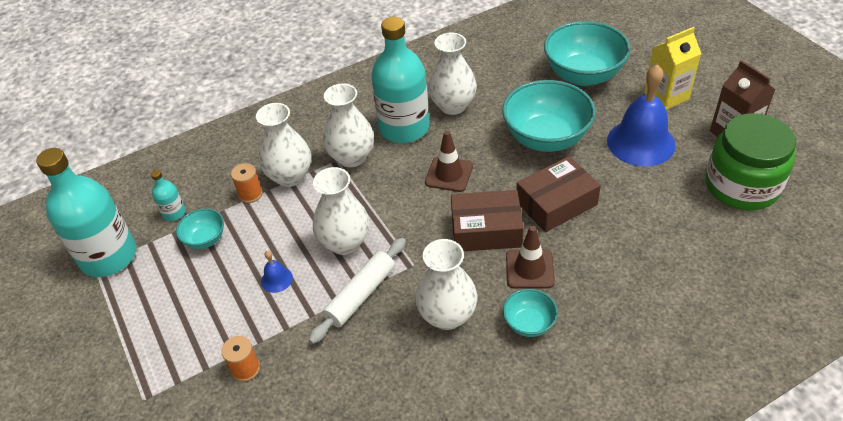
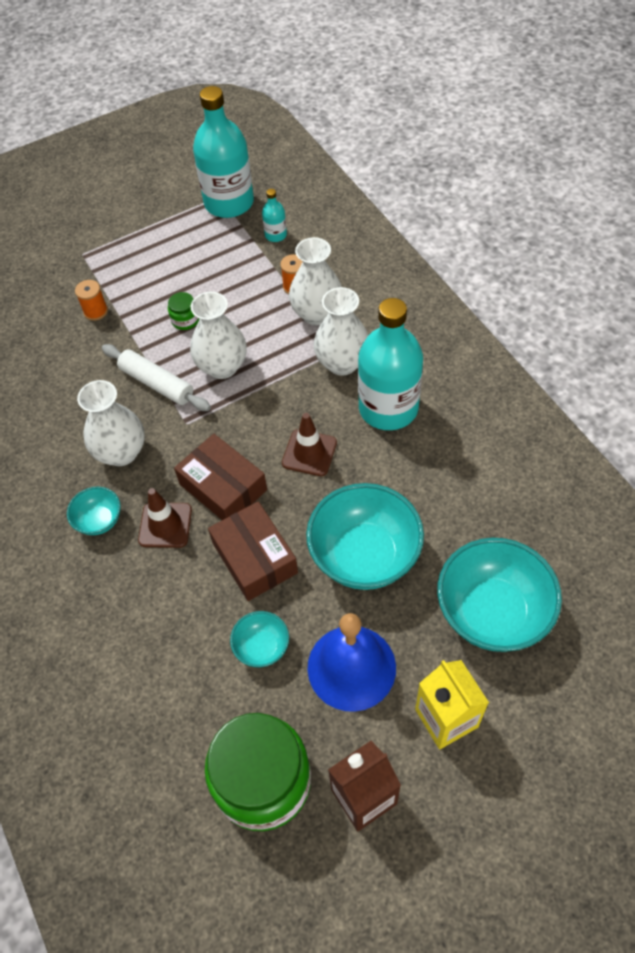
camera: 90 degrees right, 10 degrees up
(205, 239) = (240, 263): turquoise bowl -> turquoise bowl (262, 647)
(276, 279) = (185, 320): blue bell -> green jar
(453, 106) = (427, 456): white vase -> none
(486, 230) = (223, 487): brown box -> brown box turned 45 degrees counterclockwise

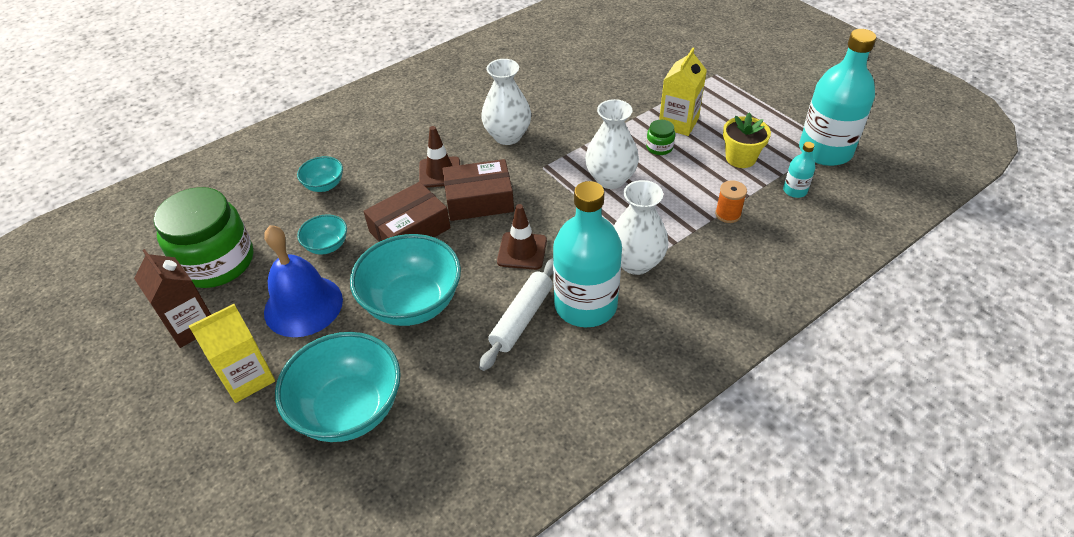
camera: 80 degrees right, 10 degrees down
(96, 311) = (652, 94): orange spool -> none
(99, 520) = (442, 137): turquoise bowl -> turquoise bowl (324, 185)
(152, 298) = (678, 123): none -> yellow carton
(157, 383) = (582, 143): white rolling pin -> white rolling pin (522, 318)
(221, 262) = (740, 158): none -> yellow flower pot
(223, 487) = (479, 200): brown box -> brown box turned 45 degrees clockwise
(317, 314) = (696, 235): white vase -> none

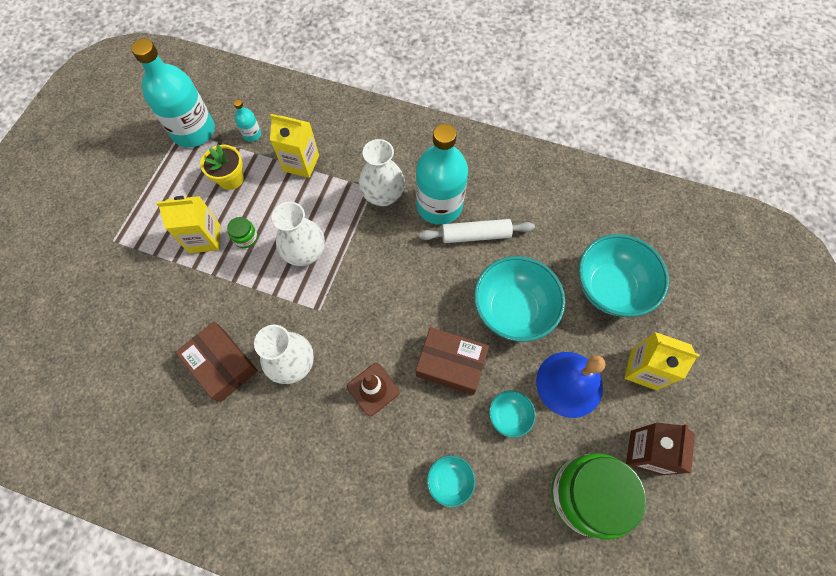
camera: 125 degrees left, 20 degrees up
(479, 200) = (386, 334): brown box -> brown box (222, 365)
(522, 251) = (419, 270): brown traffic cone -> none
(728, 214) = (301, 163): orange spool -> yellow carton

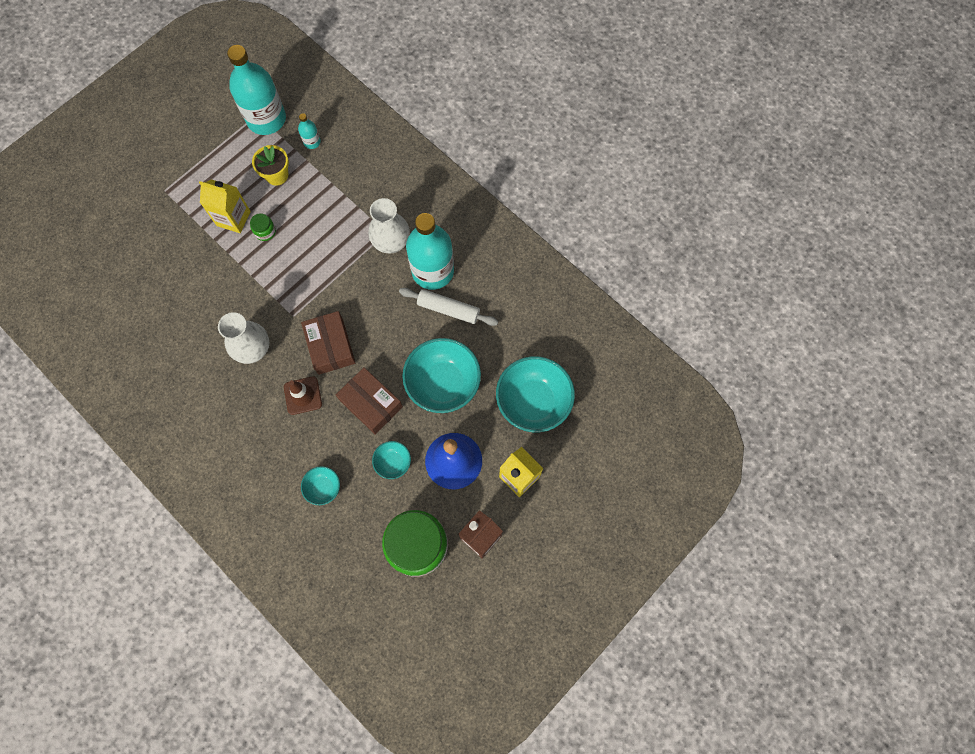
camera: 25 degrees right, 5 degrees up
(222, 365) = (201, 326): brown box -> brown box (330, 346)
(301, 163) = (339, 185): yellow carton -> none
(305, 253) = (305, 264): white vase -> none

